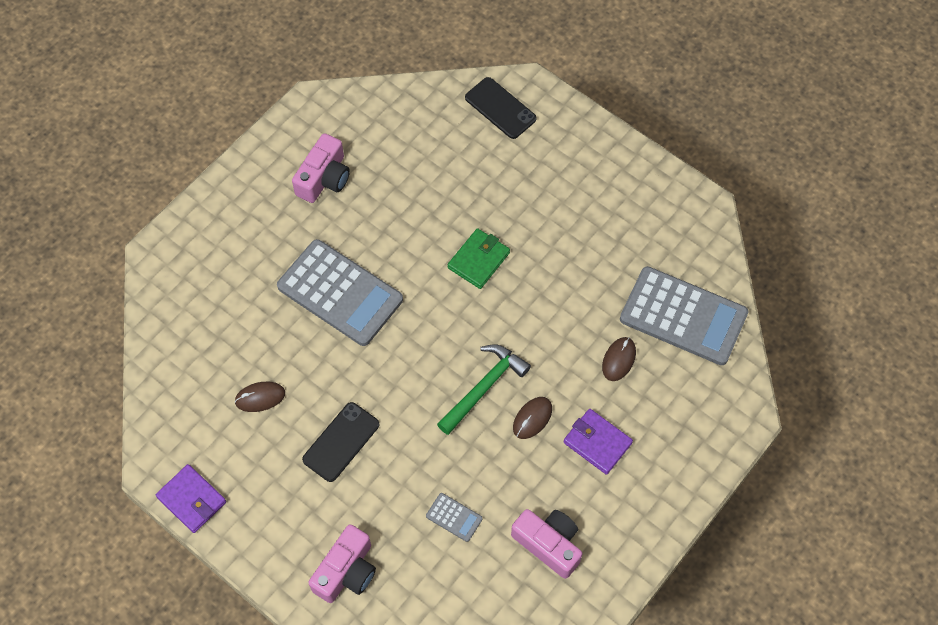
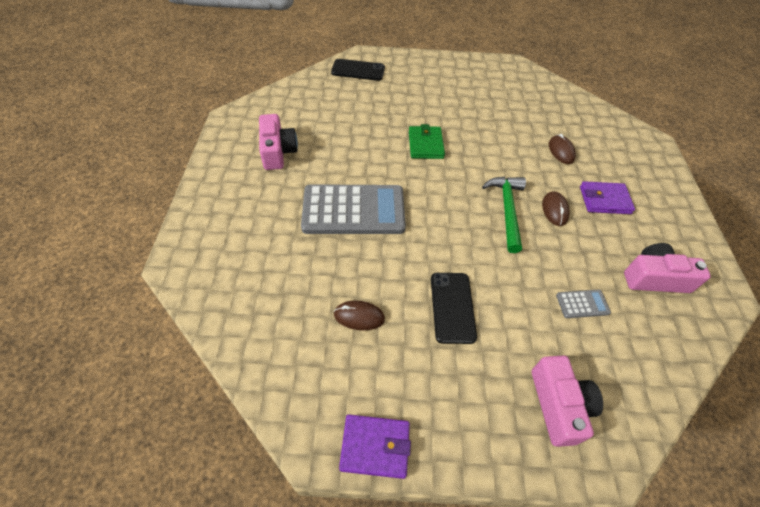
camera: 40 degrees left, 10 degrees down
(260, 397) = (359, 316): brown mouse -> brown mouse turned 60 degrees clockwise
(683, 316) = (565, 114): grey calculator -> none

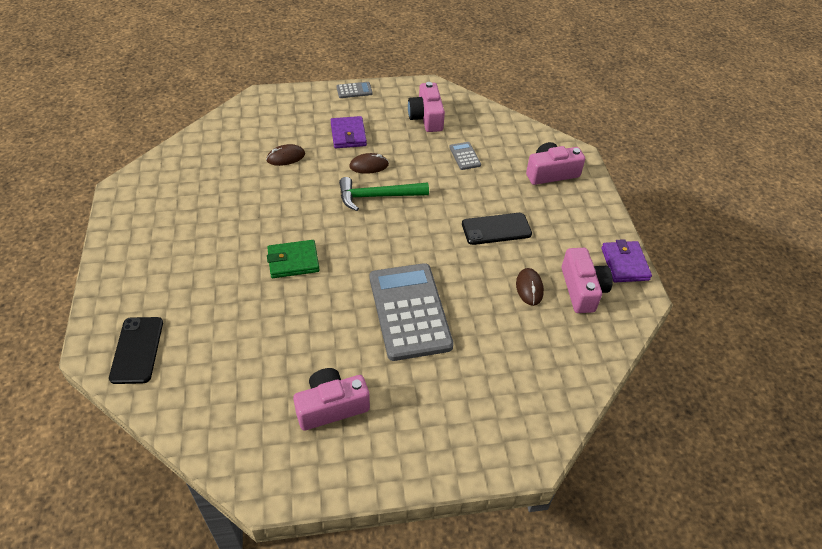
camera: 100 degrees left, 5 degrees down
(344, 374) = (582, 289): none -> pink camera
(690, 215) = (354, 90): none -> grey calculator

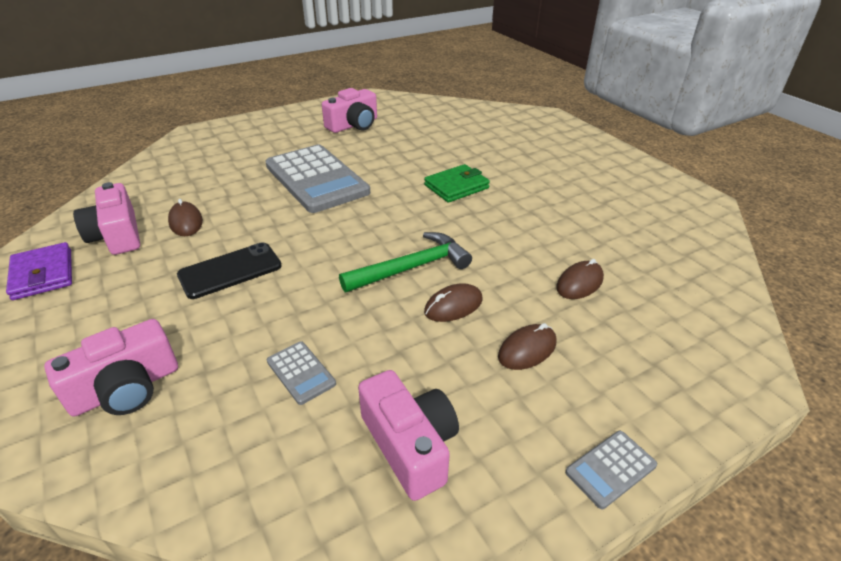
camera: 160 degrees right, 10 degrees down
(137, 350) = (519, 120): black phone -> none
(348, 135) = (527, 349): purple wallet -> brown mouse

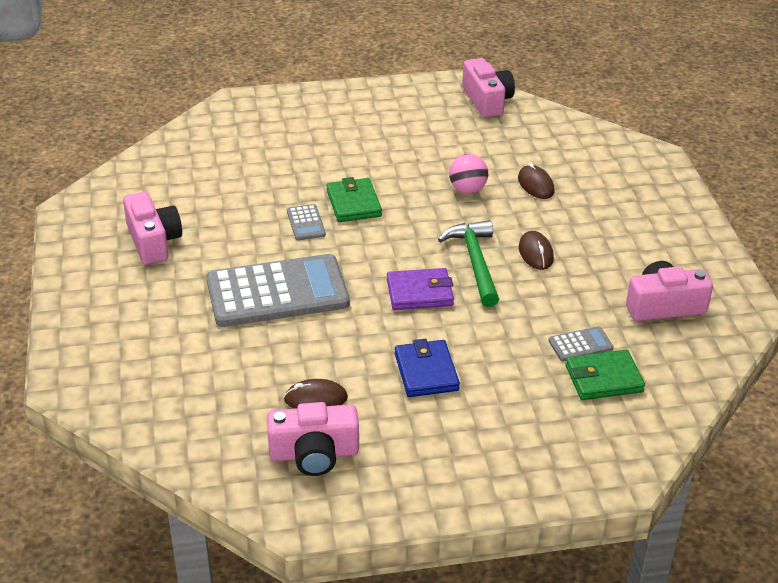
camera: 70 degrees left, 0 degrees up
(43, 274) = (366, 509): purple wallet -> purple wallet (420, 293)
(126, 388) = (563, 440): pink camera -> pink camera (487, 100)
(230, 270) = (426, 372): black phone -> blue wallet
(241, 405) = (603, 379): none -> green wallet
(527, 349) = (597, 233): brown mouse -> none
(530, 240) = (467, 189): none -> pink ball
(610, 469) = (704, 234): grey calculator -> grey calculator (306, 223)

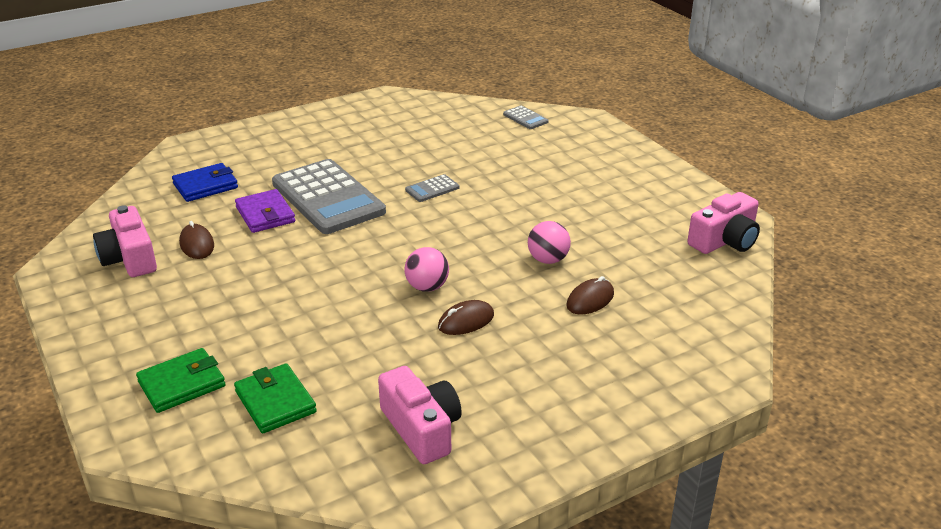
camera: 70 degrees right, 5 degrees down
(153, 241) = (366, 134): pink camera -> none
(354, 203) = (478, 205): green wallet -> green wallet (182, 384)
(420, 293) = (362, 265): purple wallet -> purple wallet (265, 215)
(426, 372) = (249, 291): blue wallet -> blue wallet (205, 186)
(475, 262) = (427, 287): green hammer -> pink ball
(580, 344) = (325, 377): grey calculator -> grey calculator (525, 118)

